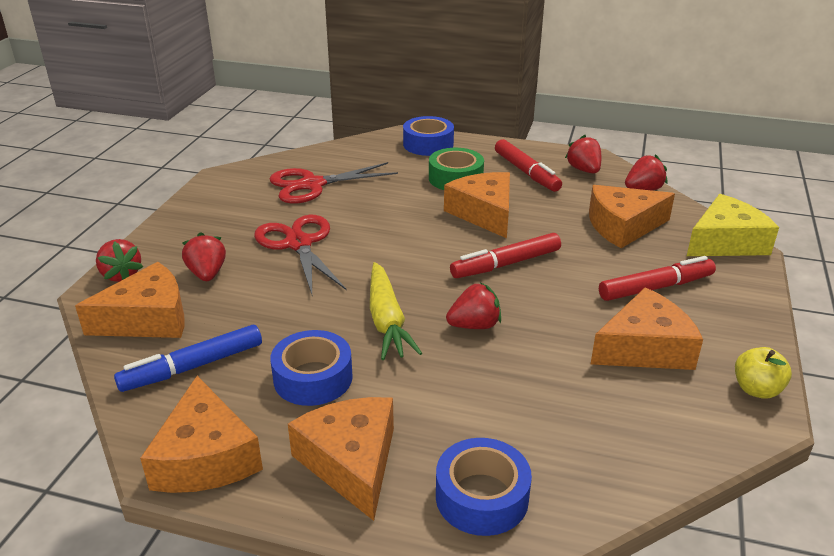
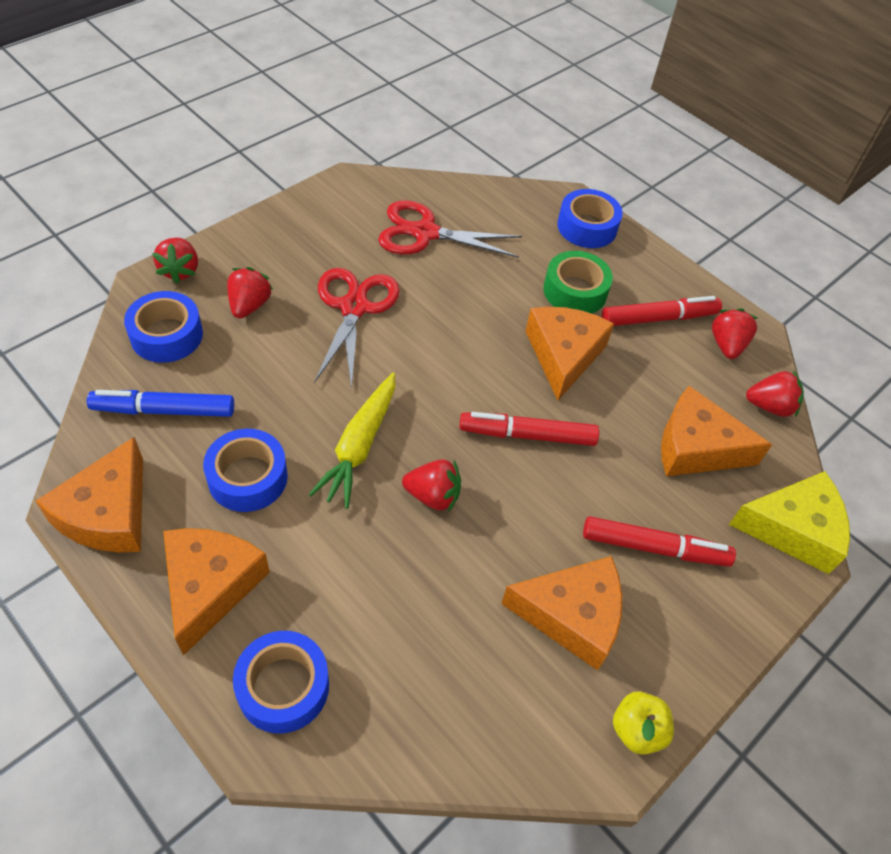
camera: 25 degrees right, 20 degrees up
(148, 319) = (166, 335): orange cheese -> blue tape
(526, 172) = (658, 318): red marker -> red marker turned 105 degrees counterclockwise

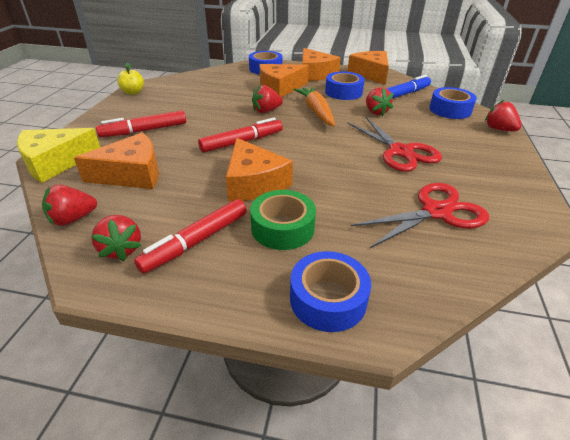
camera: 150 degrees right, 15 degrees down
(249, 305) = (444, 131): red strawberry -> red strawberry (375, 112)
(359, 446) = (316, 112): yellow carrot -> orange carrot
(572, 616) = (175, 104): orange cheese -> orange cheese (280, 88)

